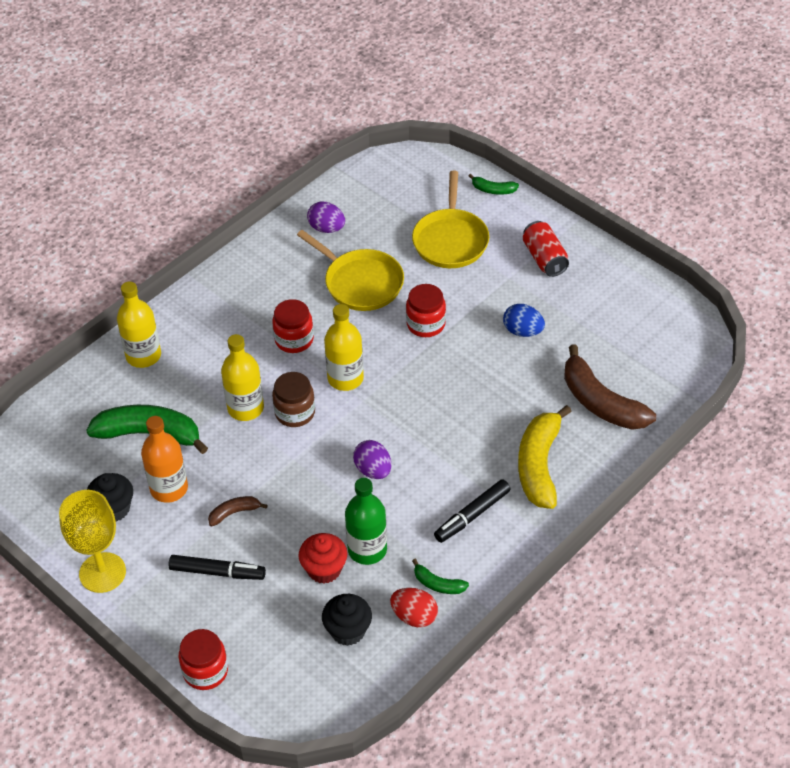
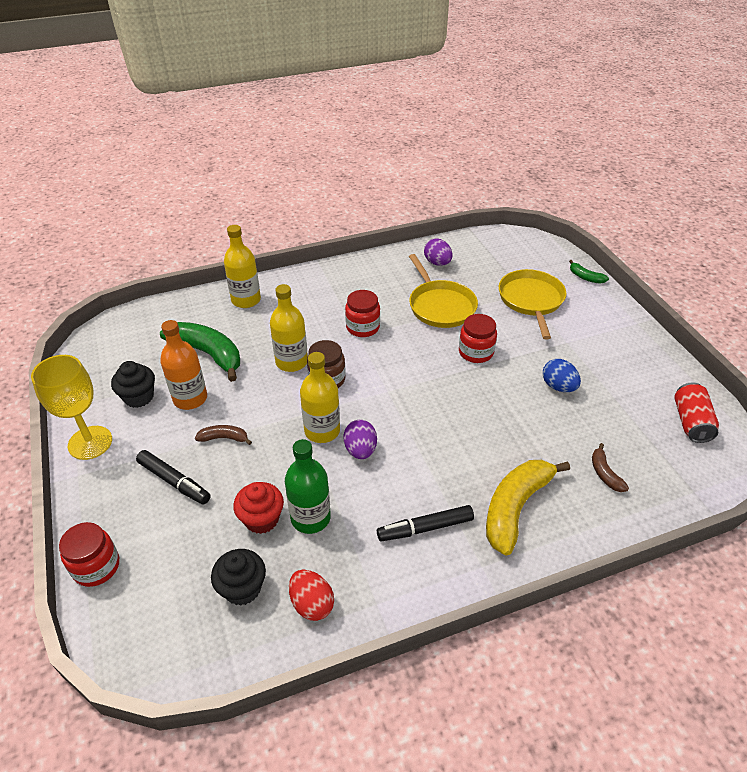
camera: 25 degrees right, 5 degrees down
(345, 378) = (384, 369): yellow bottle -> yellow bottle (322, 431)
(438, 584) = (354, 581): green banana -> none
(450, 240) = (531, 300): yellow pan -> yellow pan turned 150 degrees clockwise
(544, 258) = (606, 338): red can -> red can (690, 422)
(600, 402) = (604, 473): brown banana -> brown banana, size x0.47

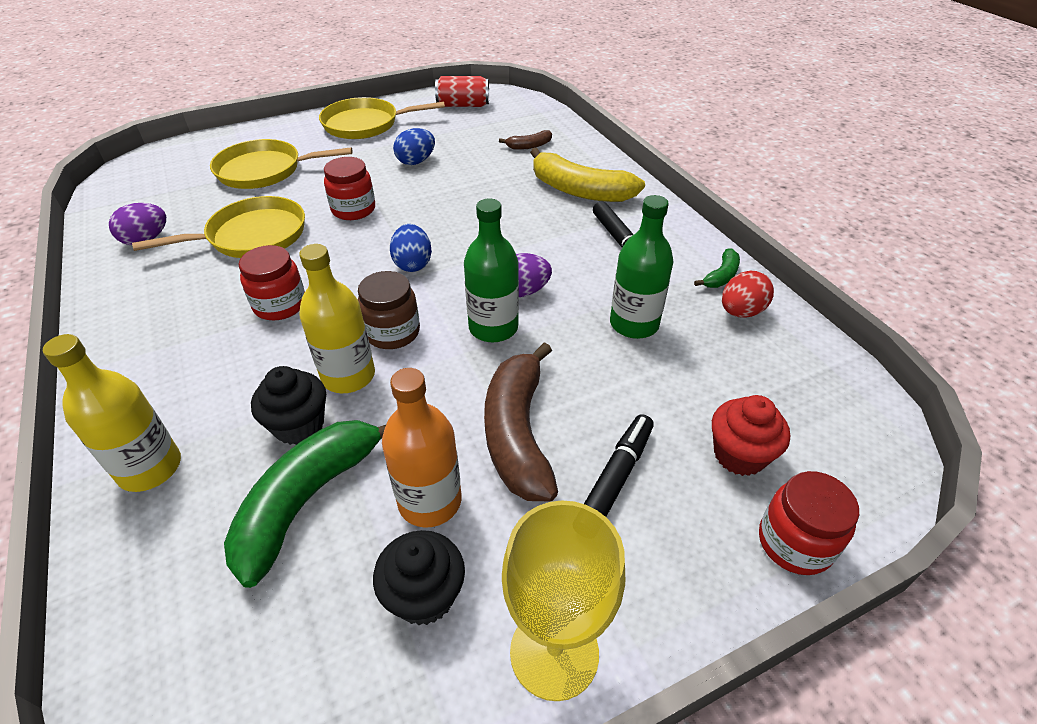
camera: 95 degrees left, 0 degrees up
(224, 438) = (518, 433): brown banana -> brown banana, size x2.11
(242, 588) = (750, 370): black cupcake -> black cupcake (299, 425)
(261, 519) = (650, 367): red cupcake -> red cupcake (739, 455)
(322, 431) = (493, 328): yellow bottle -> green bottle
(401, 388) = (413, 264): none -> blue egg
(585, 277) = (233, 136): green banana -> green banana (721, 276)
(625, 350) = (365, 124): none -> yellow pan

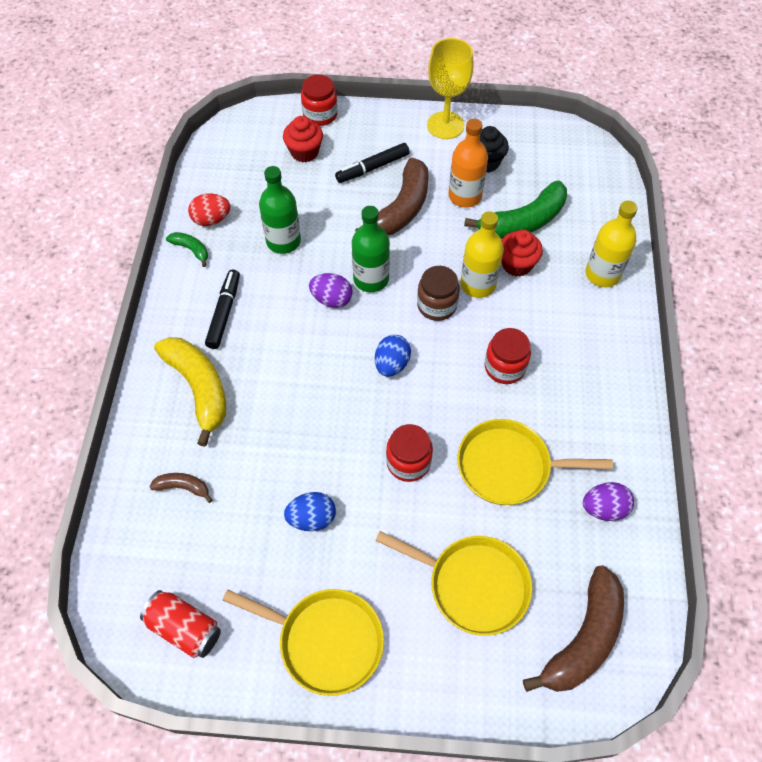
camera: 150 degrees left, 15 degrees up
(164, 173) = (583, 639): none -> brown banana
(299, 425) = (517, 264): black cupcake -> red cupcake
(721, 276) = (191, 249): green banana -> green banana turned 60 degrees clockwise

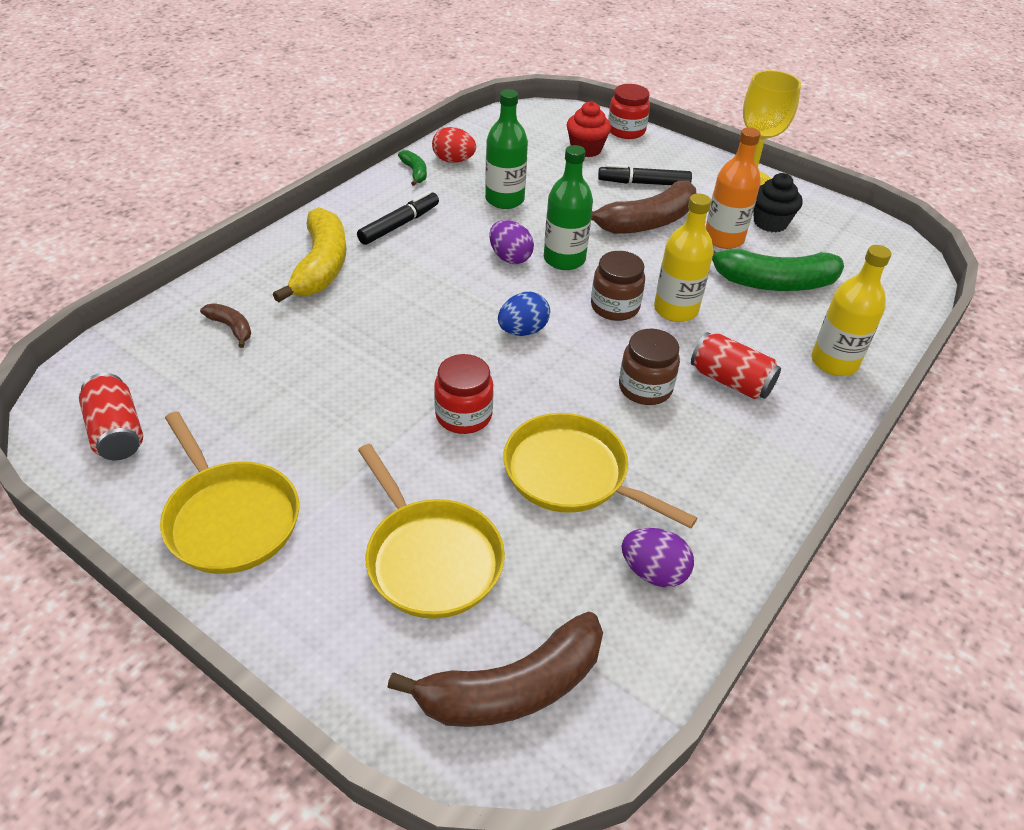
camera: 30 degrees right, 15 degrees down
(312, 518) = (321, 411): blue egg -> none
(505, 367) = (645, 388): red jar -> brown jar
(517, 264) = (735, 312): red cupcake -> none
(552, 328) = (730, 381): none -> red can

